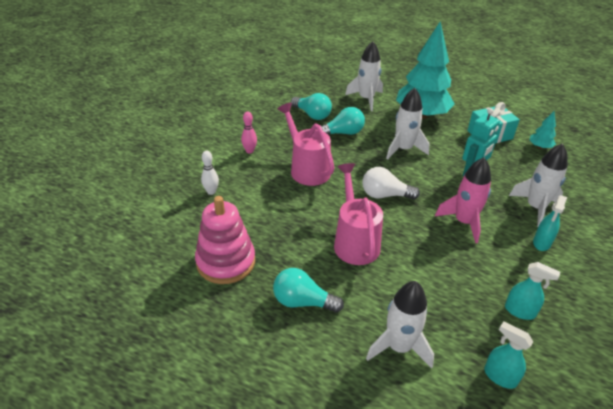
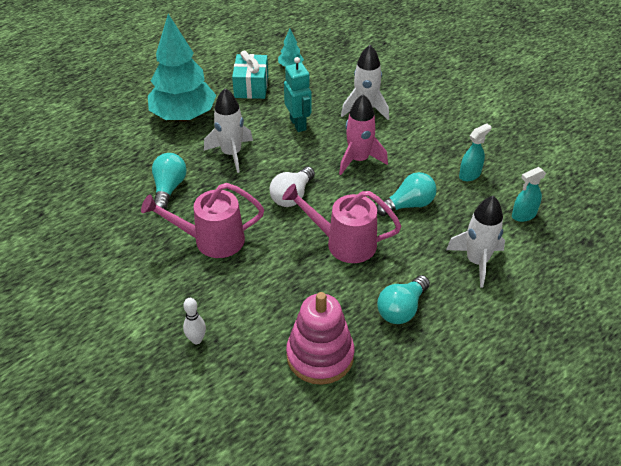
camera: 65 degrees left, 5 degrees up
(249, 151) = (143, 281): pink bowling pin -> none
(312, 115) = (113, 201): turquoise light bulb -> turquoise light bulb (408, 205)
(366, 99) = (120, 145): white rocket -> none
(541, 243) = (407, 127): turquoise spray bottle -> none

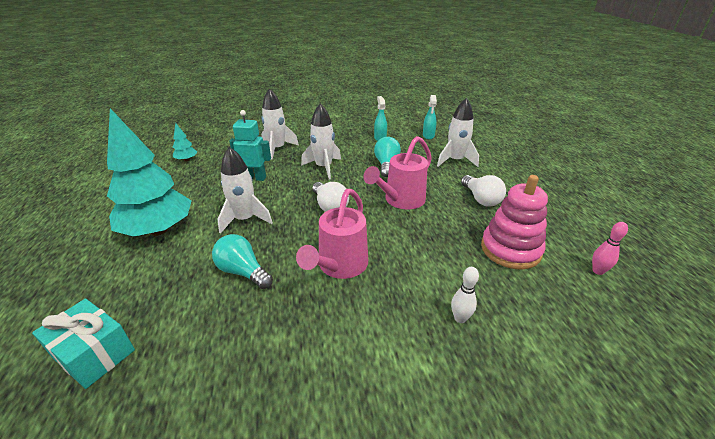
camera: 60 degrees left, 10 degrees down
(251, 87) = (180, 183): turquoise gift -> turquoise gift (94, 354)
(333, 438) = (598, 271): none -> pink bowling pin
(359, 160) = (324, 167): pink rocket -> white rocket
(401, 309) = (481, 199): turquoise light bulb -> white light bulb

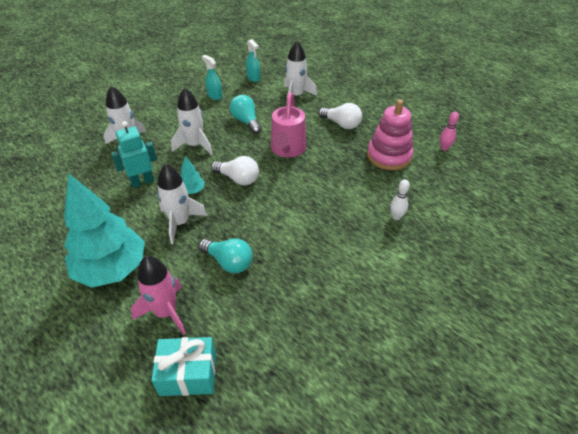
camera: 35 degrees left, 10 degrees up
(148, 286) = (166, 312): none -> pink rocket
(186, 160) = (45, 193): turquoise tree -> turquoise tree (192, 190)
(243, 272) = (229, 262): turquoise light bulb -> turquoise light bulb turned 150 degrees counterclockwise
(339, 266) = (294, 222): pink watering can -> none

